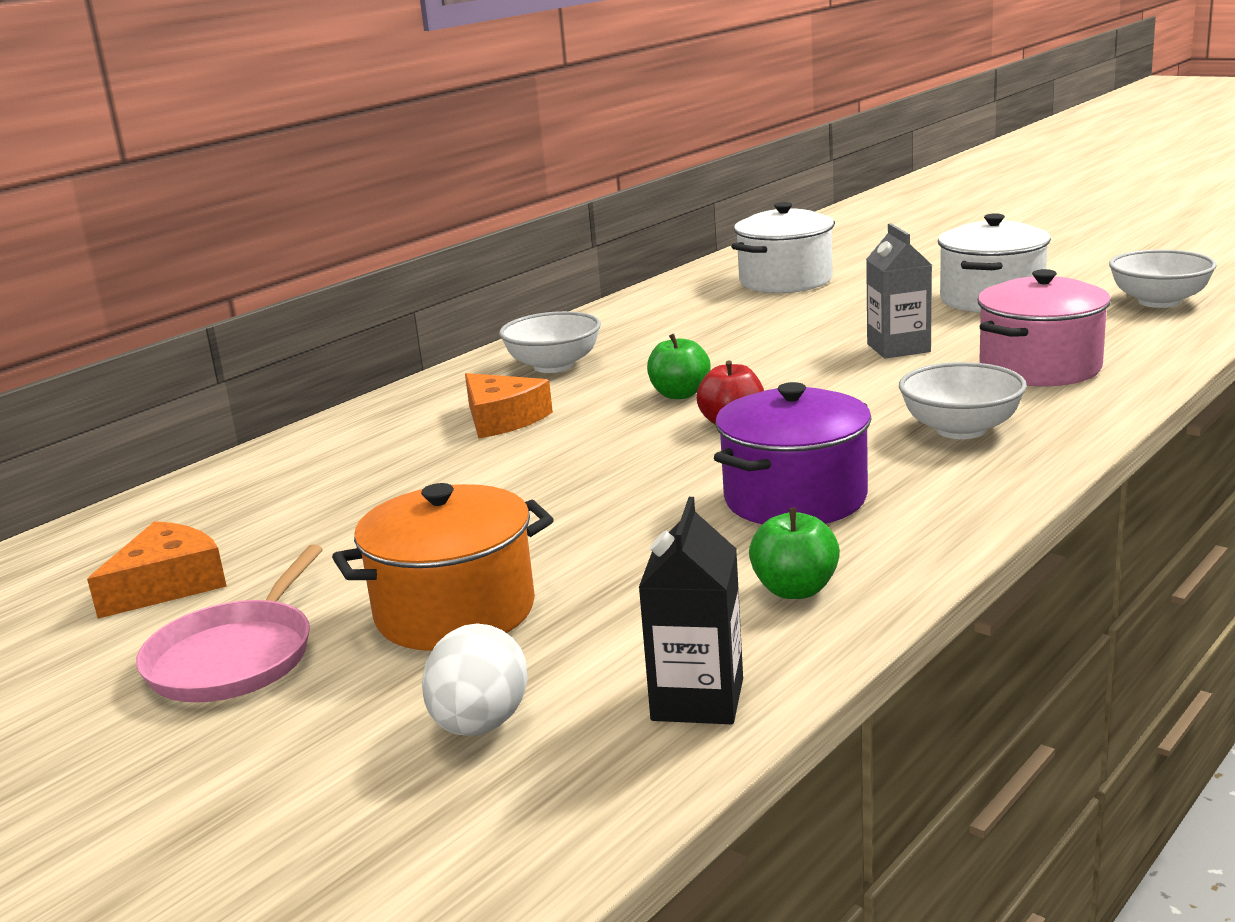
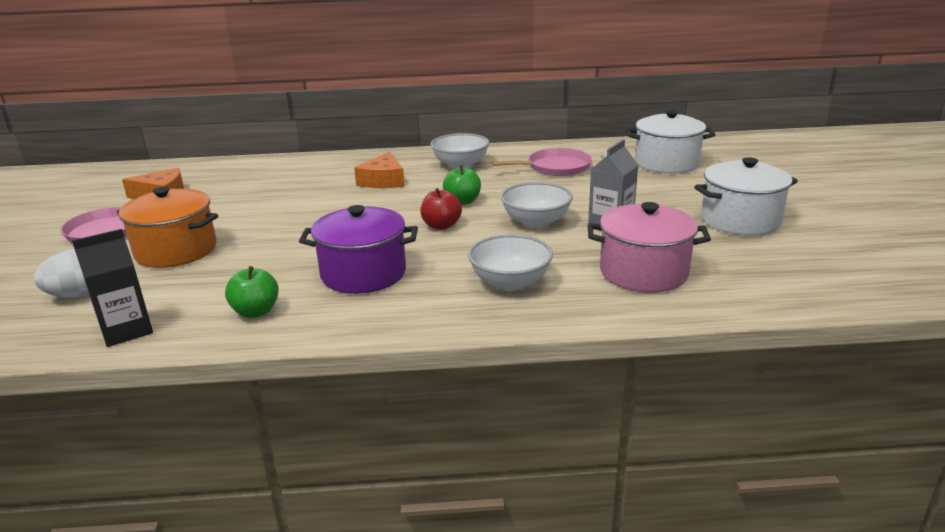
camera: 45 degrees right, 5 degrees up
(680, 326) = (555, 167): none -> pink pan
(1159, 301) = (839, 269): white bowl -> white bowl (536, 222)

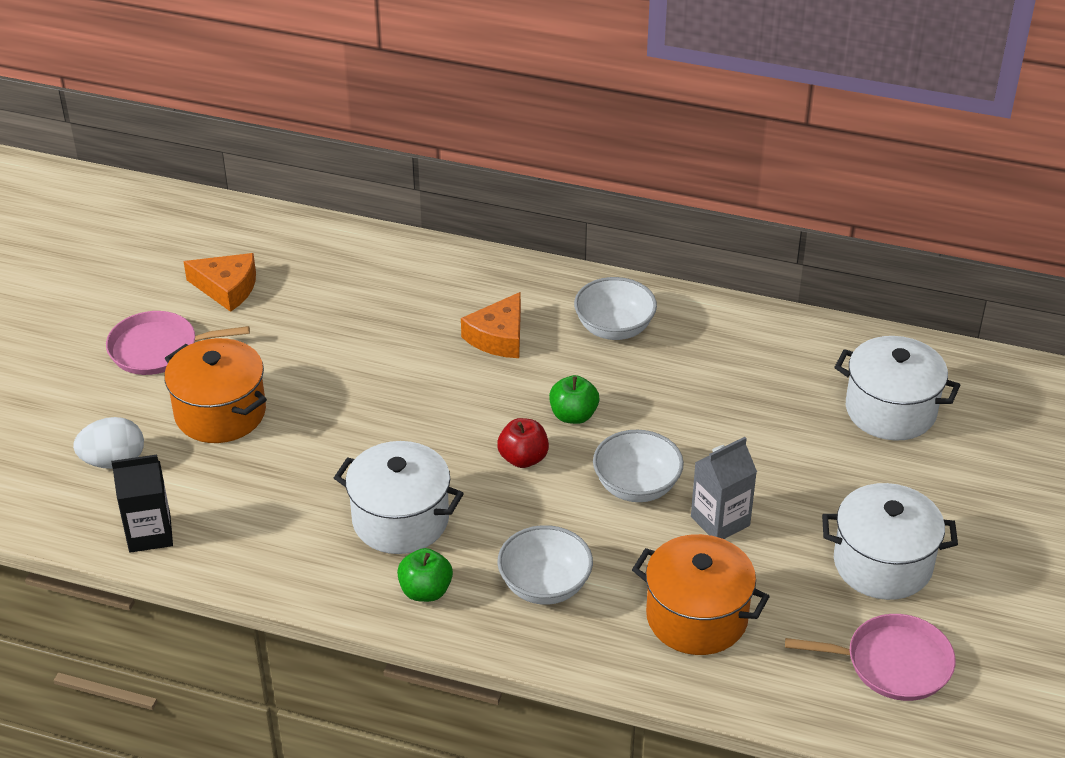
camera: 20 degrees right, 15 degrees up
(256, 312) = (274, 546): green apple -> green apple (425, 591)
(363, 274) = (400, 520): purple pot -> white pot
(555, 167) = (734, 373): pink pan -> pink pan (892, 663)
(643, 272) = (697, 617): pink pot -> orange pot

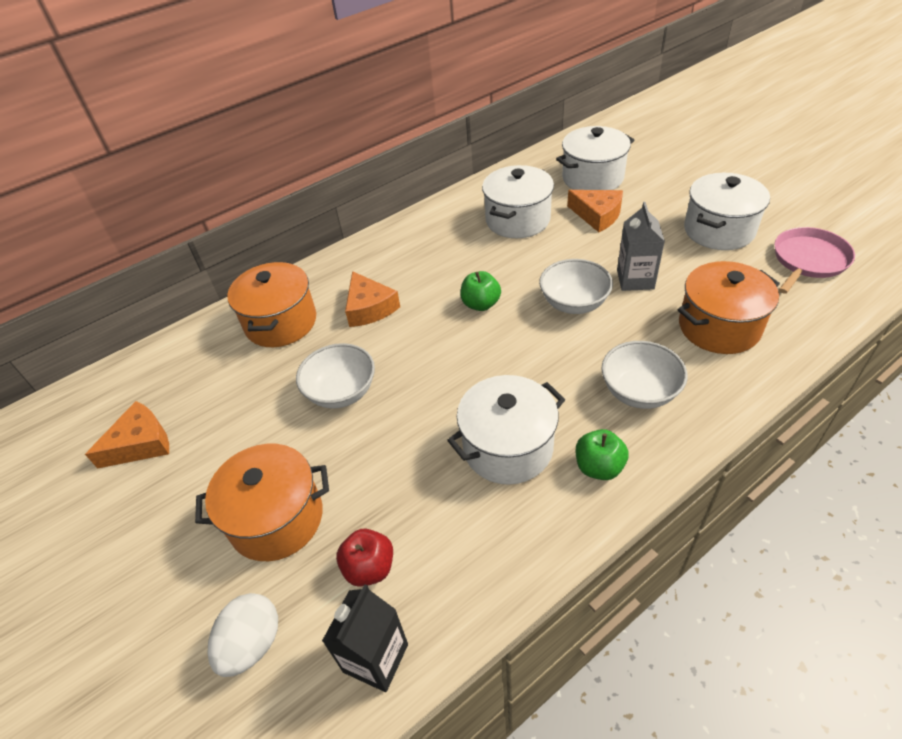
camera: 50 degrees left, 5 degrees up
(158, 349) = (151, 530): pink pan -> none
(427, 287) = (281, 322): none -> orange pot
(523, 458) = (500, 347): red apple -> red apple (369, 568)
(614, 328) = (418, 252): white bowl -> white bowl (341, 392)
(742, 380) = (517, 220): none -> white pot
(814, 445) = (597, 215): none -> orange cheese

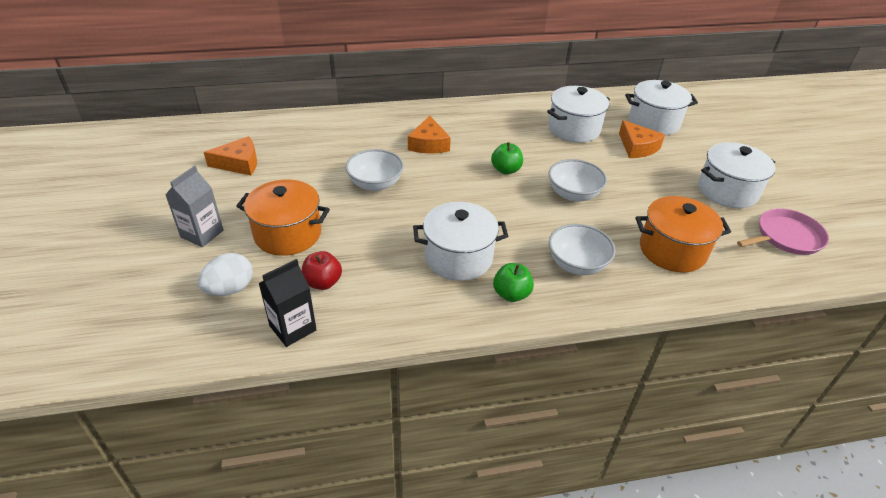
camera: 20 degrees right, 5 degrees down
(281, 322) = (366, 131): orange pot -> none
(635, 279) = (632, 197): grey carton -> grey carton (202, 234)

